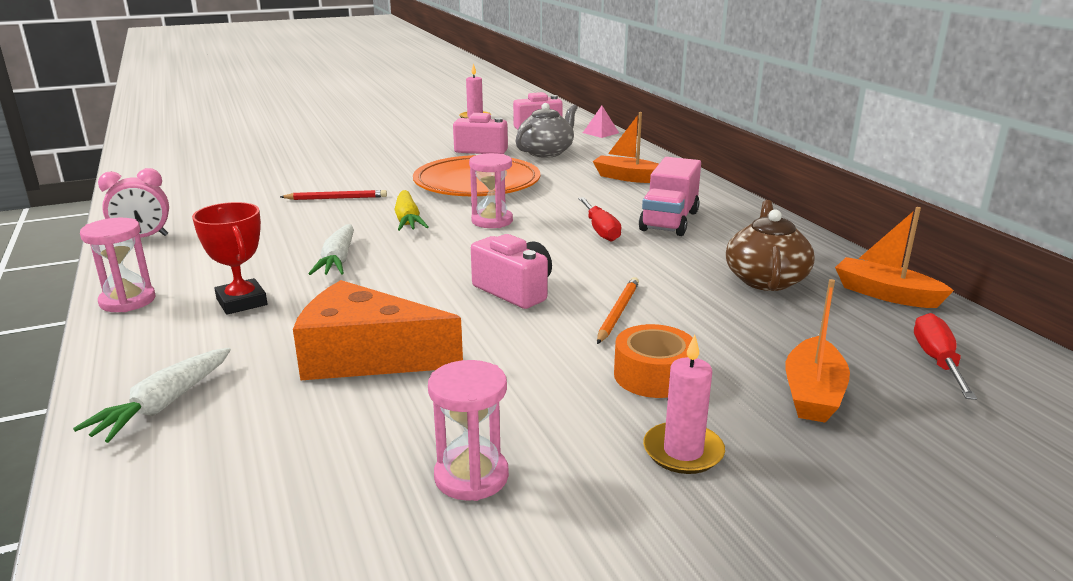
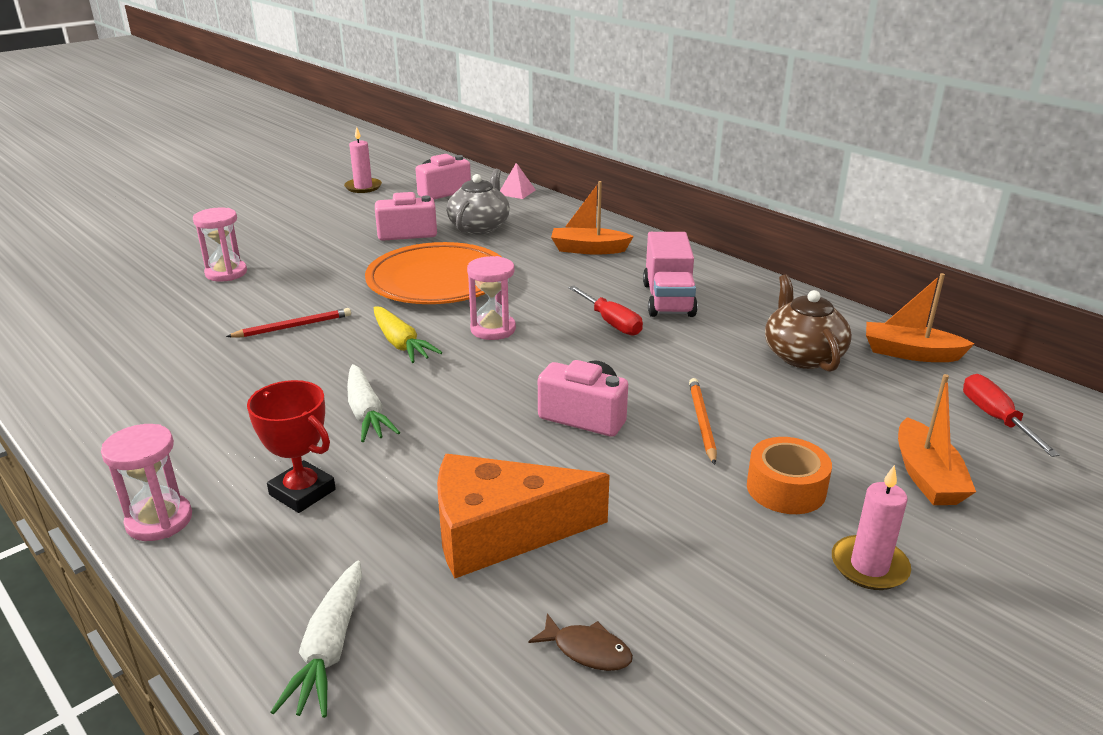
camera: 20 degrees left, 5 degrees up
(143, 238) = (97, 426): pink clock -> none
(359, 453) = (587, 650): none -> brown fish
(471, 476) = (712, 646): pink hourglass -> pink hourglass (226, 273)

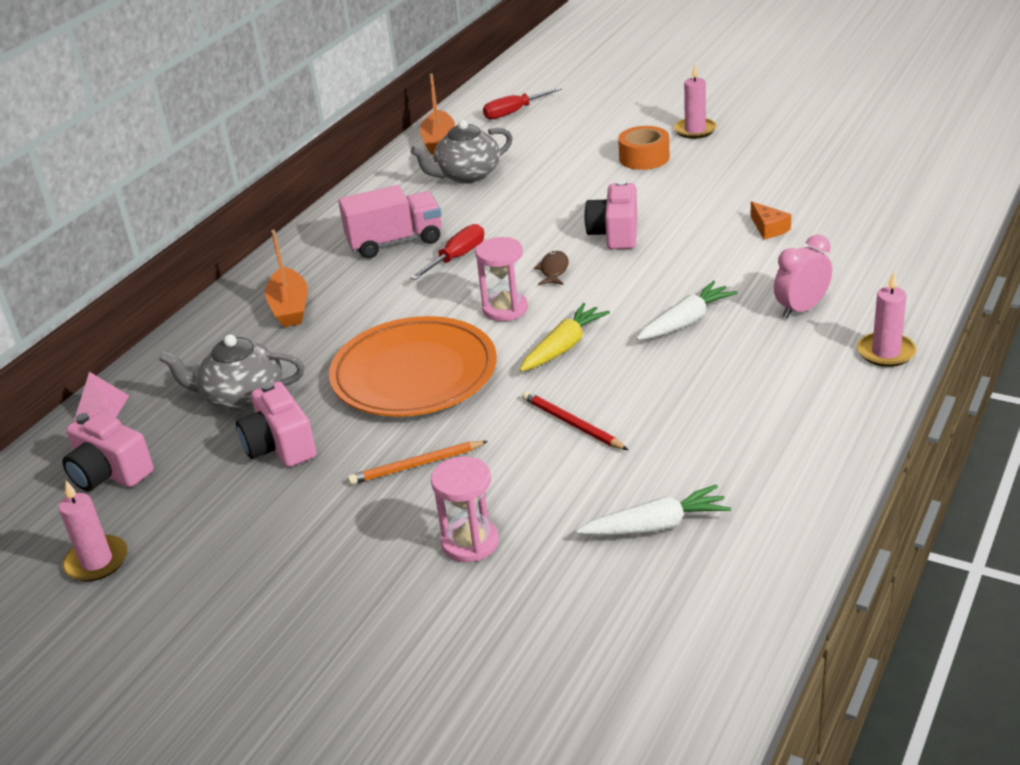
camera: 105 degrees left, 5 degrees up
(159, 520) = (886, 352): pink hourglass -> pink candle
(302, 492) = (801, 309): red trophy -> pink clock
(329, 649) = (909, 247): white carrot -> white carrot (656, 526)
(500, 532) = (768, 228): orange cheese -> orange cheese, size x0.42
(587, 650) = (830, 183): brown fish -> brown fish (553, 270)
(701, 422) = (589, 193): orange pencil -> orange pencil (416, 465)
(802, 355) = (467, 175): brown teapot -> grey teapot
(927, 476) = (597, 124): orange boat -> none

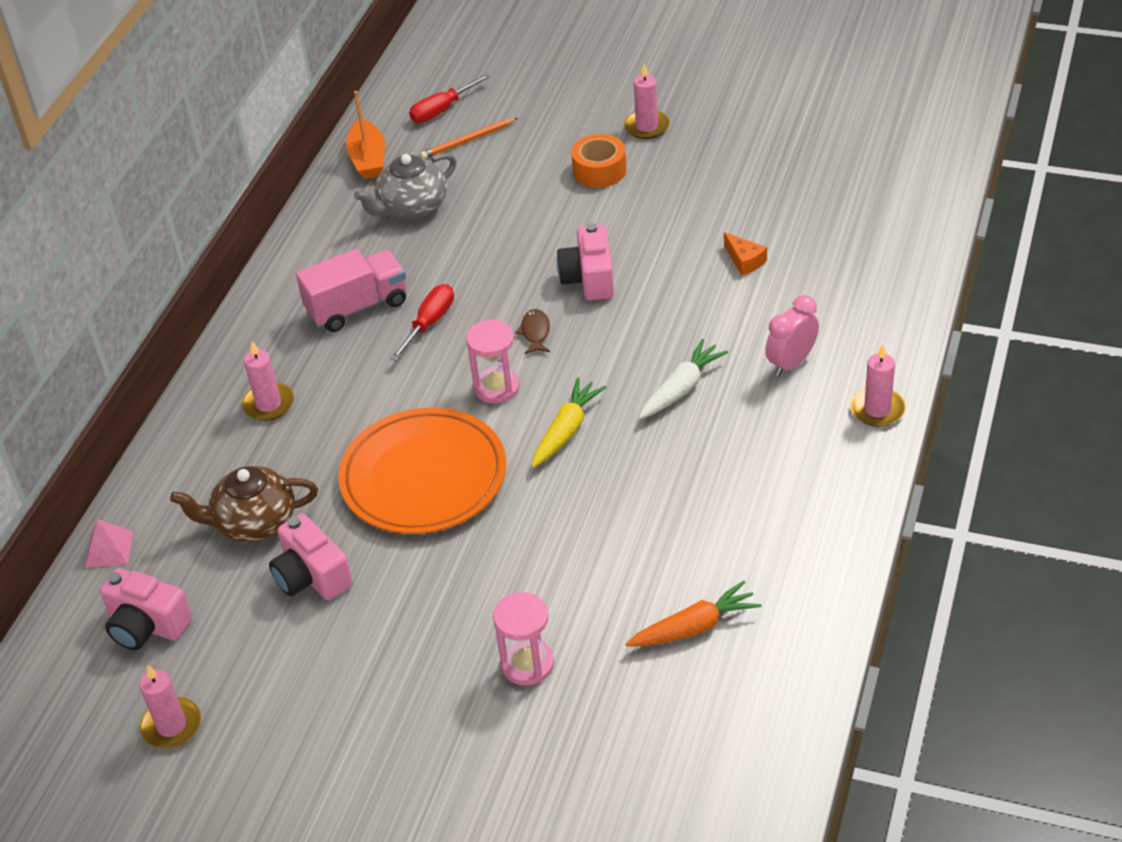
camera: 10 degrees left, 10 degrees up
(242, 397) = (254, 522): grey teapot -> brown teapot
(290, 308) = (268, 404): orange boat -> pink candle
(416, 465) = (454, 585): orange pencil -> orange pencil (468, 141)
(572, 424) = (594, 522): red pencil -> none
(656, 526) = (694, 627): white carrot -> orange carrot

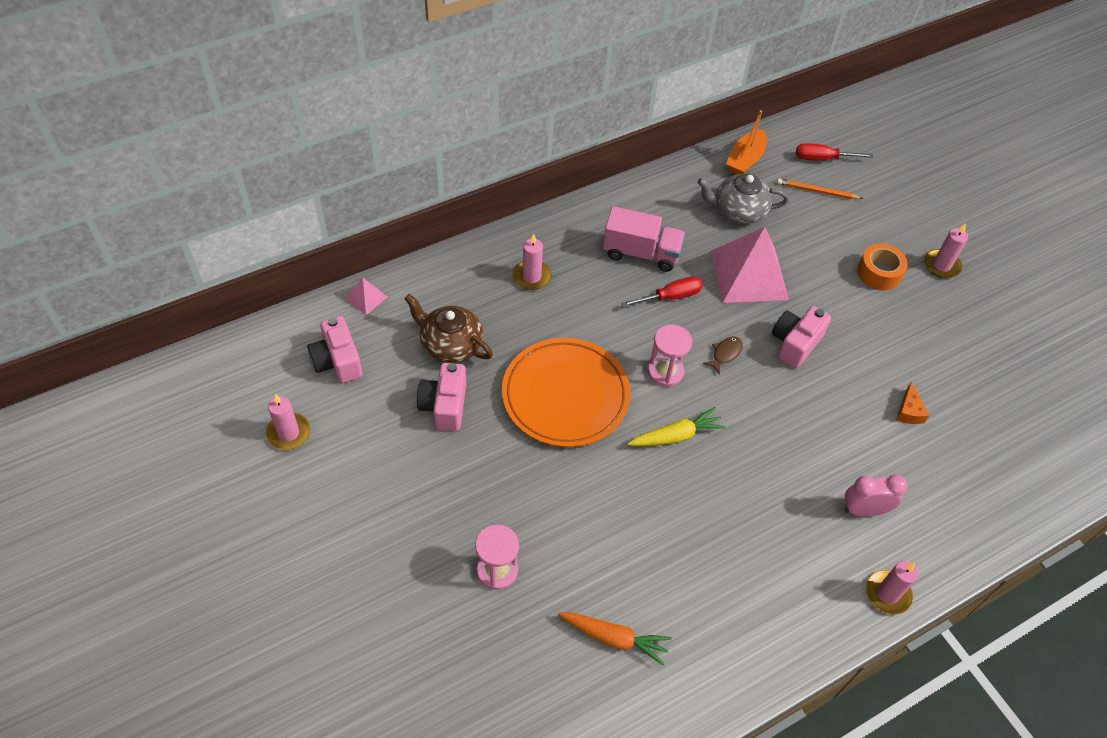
camera: 35 degrees right, 10 degrees up
(483, 253) = (749, 275): none -> pink pyramid
(681, 388) = (775, 467): white carrot -> none

